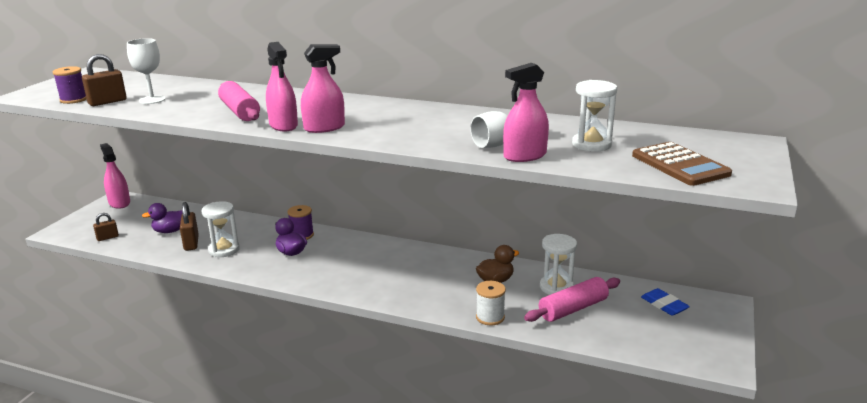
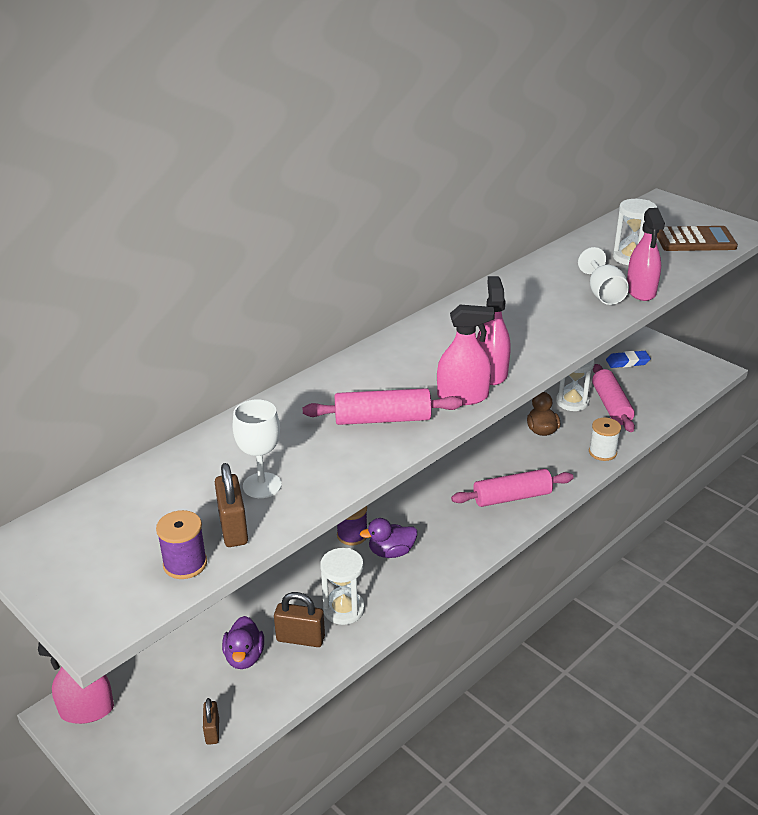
camera: 65 degrees left, 10 degrees up
(388, 285) = (512, 497): none -> pink rolling pin

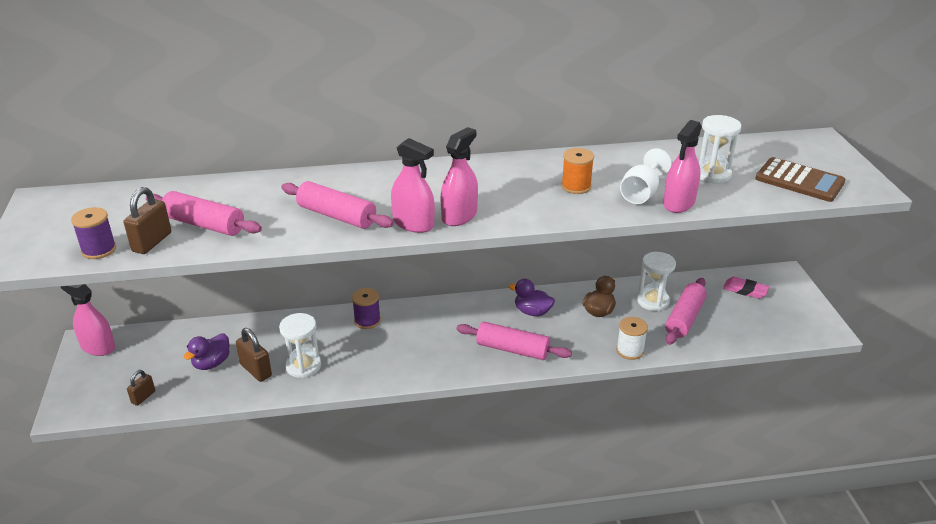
camera: 35 degrees right, 0 degrees up
(262, 485) = (204, 224): white goblet -> pink rolling pin
(391, 552) = (379, 345): purple duck -> purple duck (532, 312)
(546, 307) = (576, 186): none -> orange spool
(627, 362) = (745, 290): blue eraser -> pink eraser

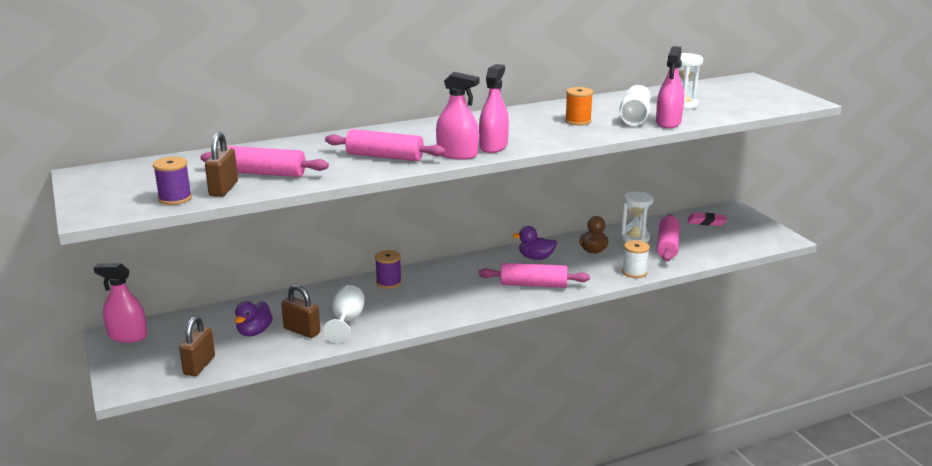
camera: 15 degrees left, 10 degrees down
(143, 397) = (199, 365): brown padlock -> brown padlock, size x1.58
(303, 366) = (347, 322): white hourglass -> white goblet
(799, 181) = (751, 102): brown calculator -> none

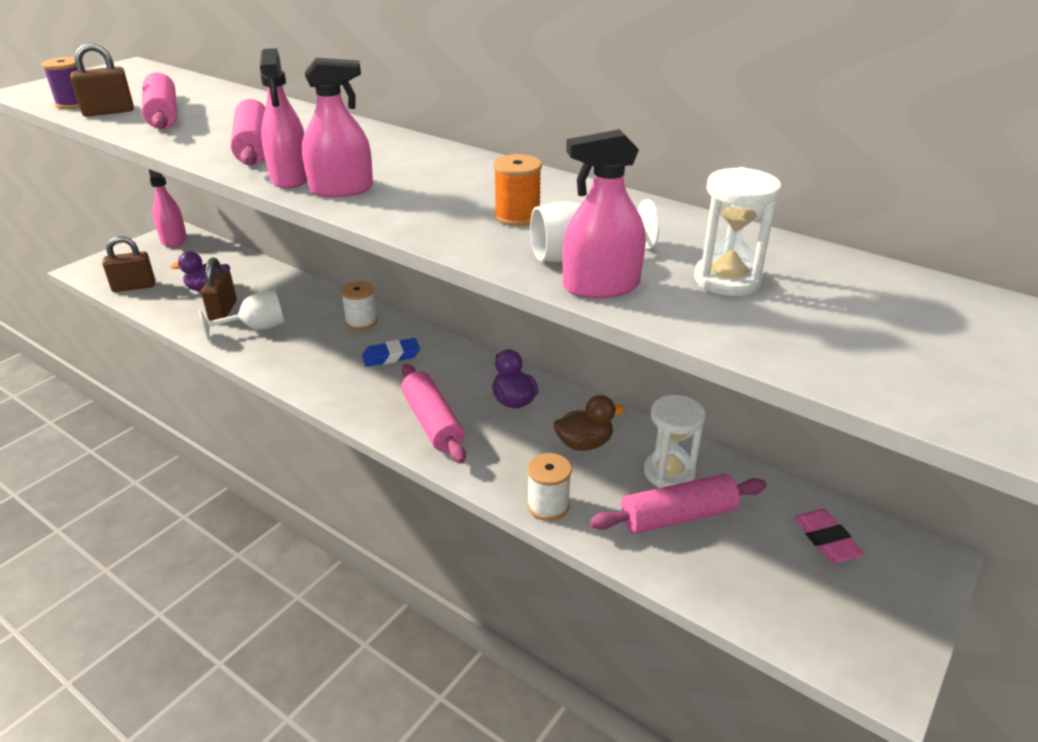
camera: 60 degrees right, 10 degrees up
(388, 282) = (361, 322): purple spool -> white spool
(446, 281) = (391, 356): none -> blue eraser

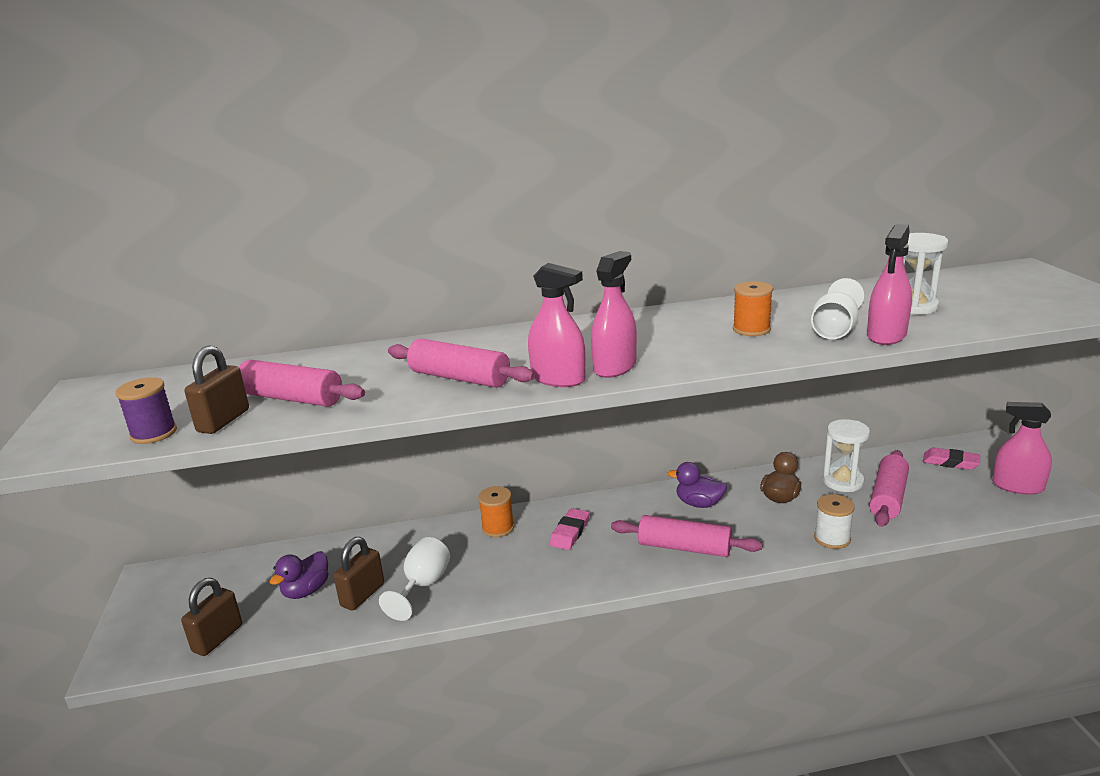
camera: 45 degrees left, 10 degrees down
(174, 239) = (163, 581): pink spray bottle -> pink spray bottle (1017, 486)
(223, 311) = (363, 595): brown padlock -> brown padlock turned 75 degrees clockwise
(361, 322) = (498, 528): white spool -> orange spool
(391, 356) = (570, 532): blue eraser -> pink eraser

